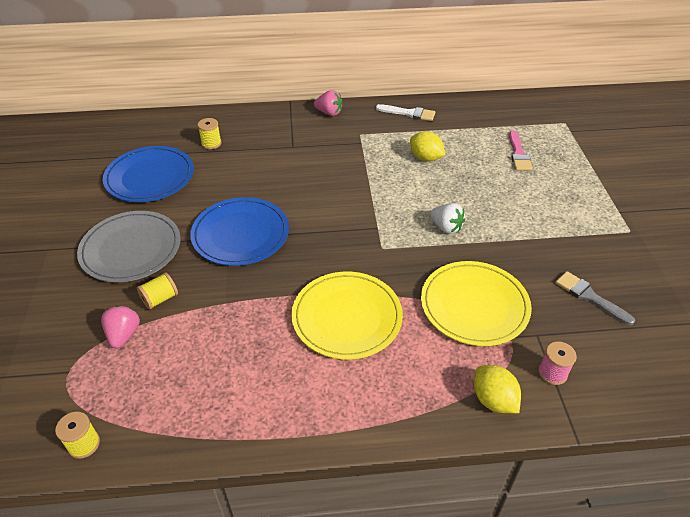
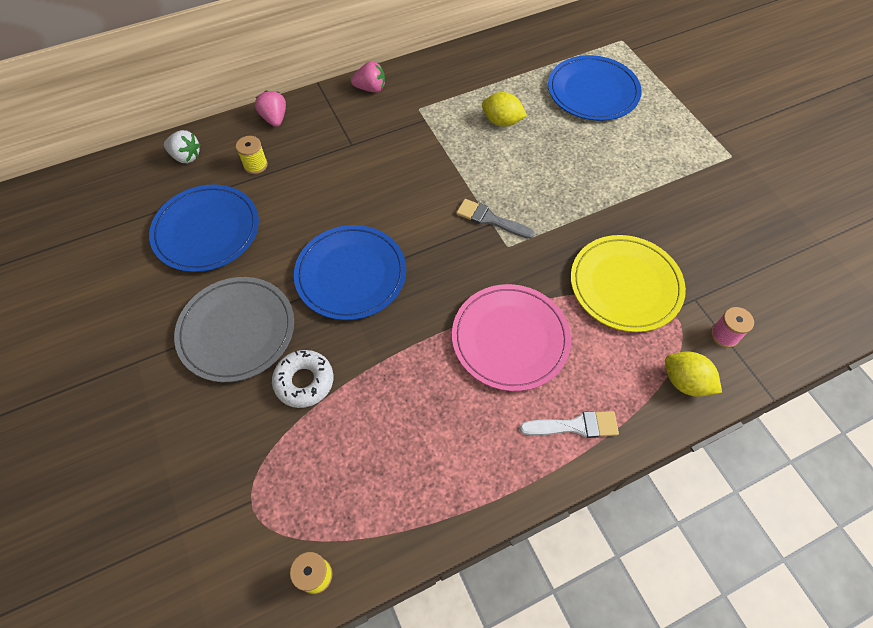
camera: 20 degrees left, 15 degrees up
(124, 335) = (288, 437): pink strawberry -> pink strawberry (274, 119)
(160, 299) = (304, 381): yellow spool -> white donut
(347, 317) = (510, 338): yellow plate -> pink plate
(409, 113) = (458, 67): white brush -> white brush (575, 426)
(446, 227) = (560, 202): white strawberry -> white strawberry (186, 156)
(518, 154) = (593, 91): pink brush -> blue plate
(589, 296) = (724, 242): grey brush -> grey brush (490, 219)

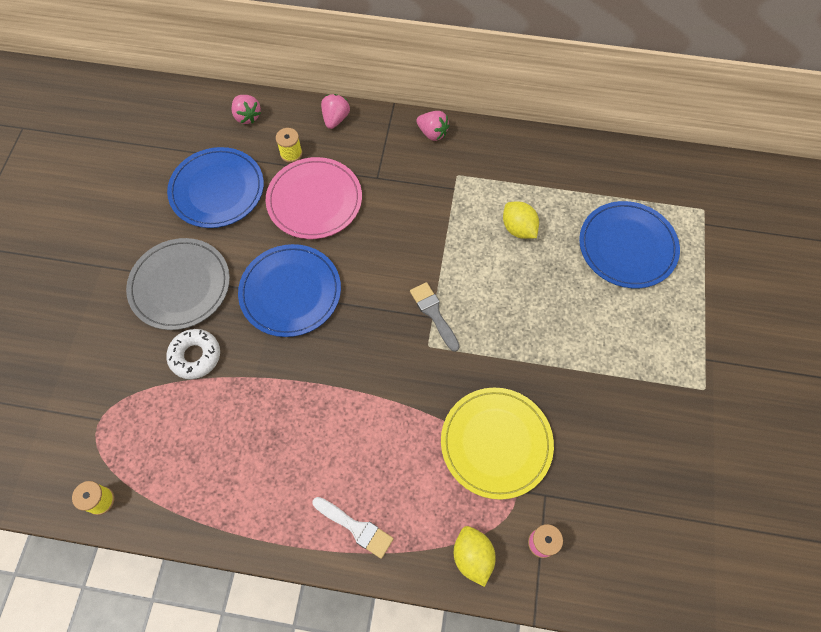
camera: 35 degrees right, 5 degrees up
(186, 156) = (247, 116): white strawberry -> pink strawberry
(510, 338) = (365, 424): pink plate -> pink plate (314, 200)

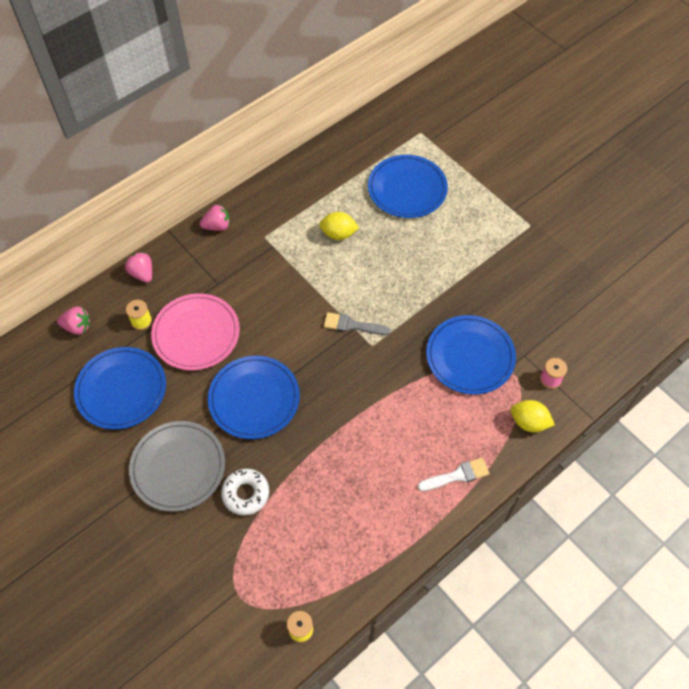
camera: 50 degrees left, 5 degrees down
(496, 443) = (470, 356): yellow plate -> blue plate

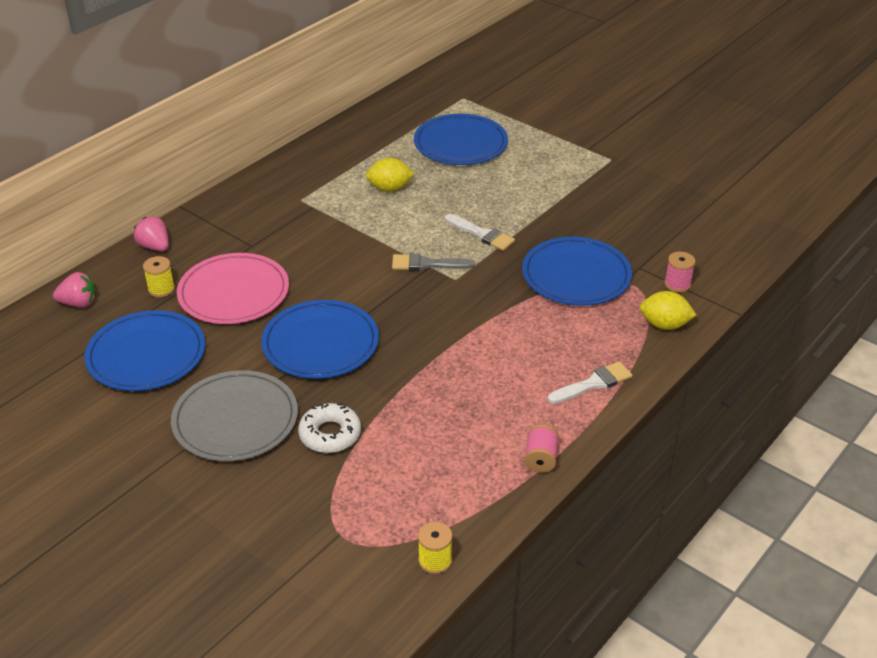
camera: 10 degrees left, 20 degrees down
(217, 226) = (240, 196): pink strawberry -> none
(399, 545) = (540, 458): none -> pink spool
(403, 298) = (482, 234): none -> white brush

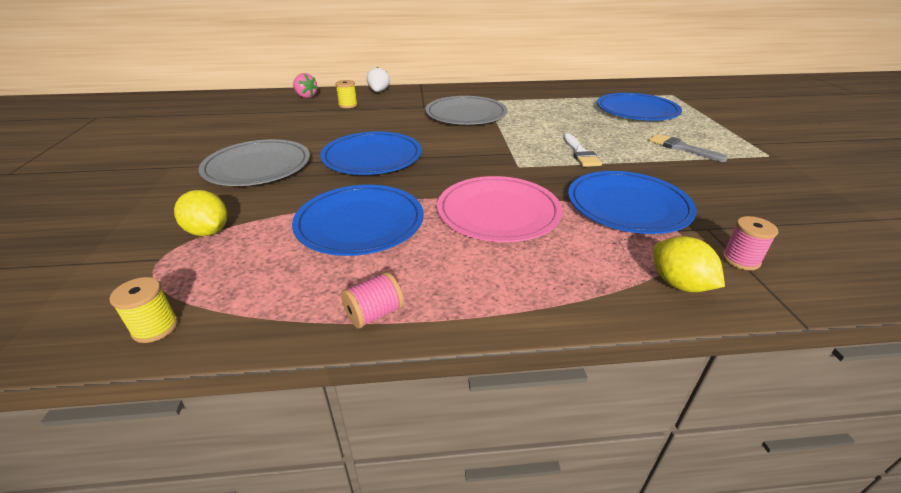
camera: 45 degrees right, 5 degrees down
(146, 355) = (286, 123): blue plate -> blue plate (360, 223)
(155, 247) = (378, 91): pink strawberry -> white strawberry
(234, 293) = (376, 119): pink plate -> pink plate (498, 212)
(314, 234) = (466, 114): none -> grey plate
(330, 434) = (281, 201): white donut -> none
(389, 188) = (550, 113): yellow lemon -> yellow lemon (208, 232)
(426, 264) = (511, 151): grey brush -> grey brush (681, 148)
(593, 383) = (525, 287): white brush -> none

